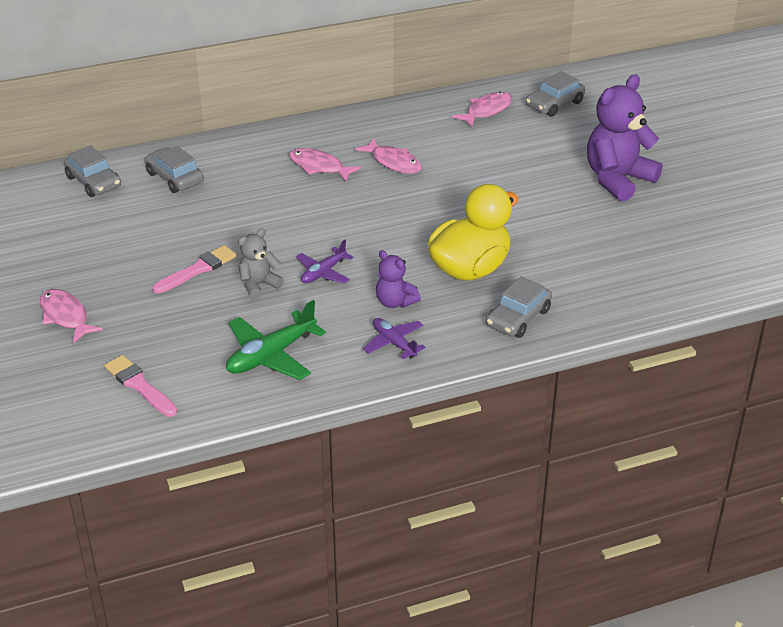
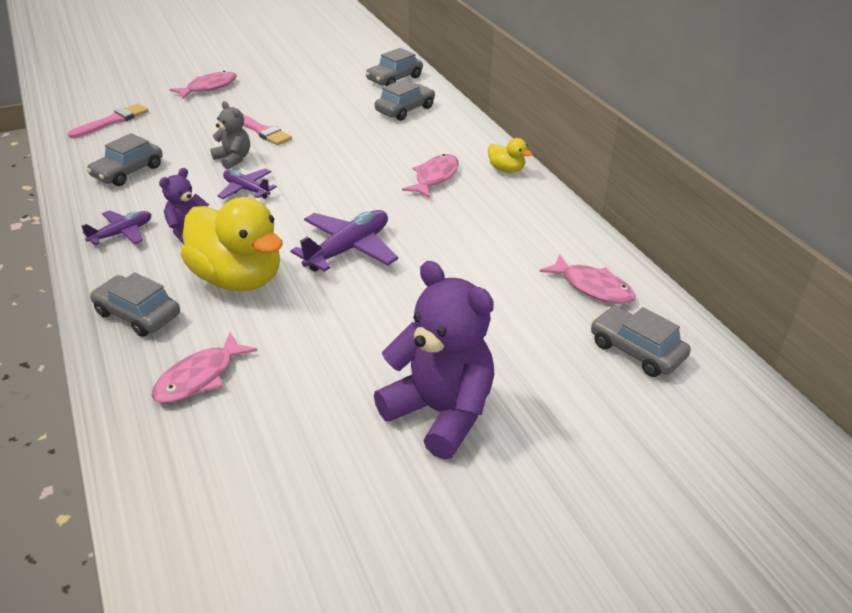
camera: 85 degrees right, 0 degrees up
(271, 355) = (128, 171): green plane -> grey car
(312, 130) = (506, 169): none -> yellow duck
(393, 162) = (452, 221): pink fish -> pink fish (199, 377)
(431, 214) = (348, 249): none -> purple plane

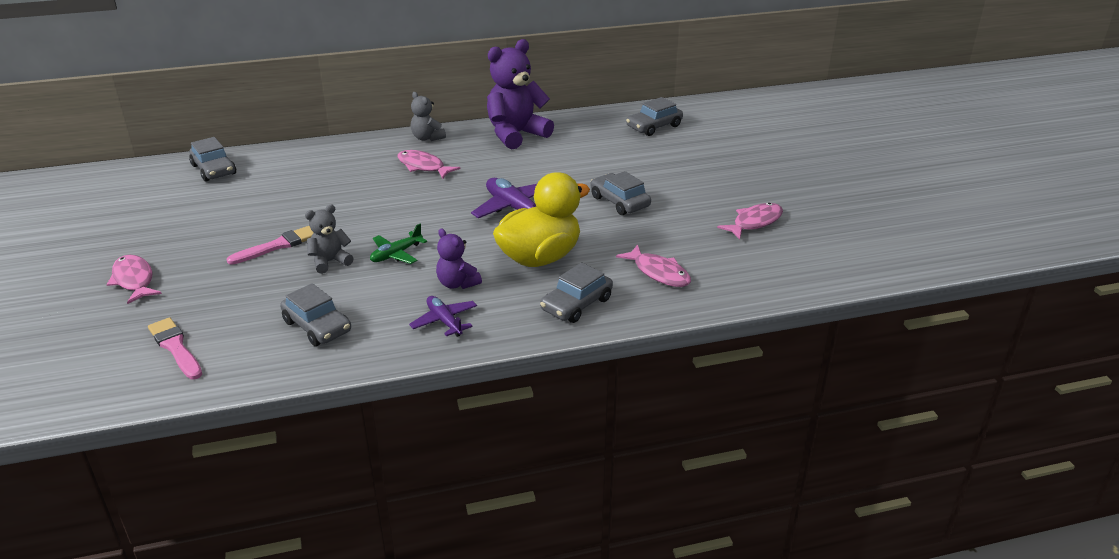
camera: 80 degrees left, 5 degrees down
(246, 190) = (396, 254): purple plane -> green plane
(405, 109) = (288, 169): grey car -> grey car (619, 202)
(440, 412) = (701, 188): purple teddy bear -> purple teddy bear (516, 134)
(506, 169) = (427, 138): yellow duck -> grey teddy bear
(593, 287) = (590, 129): pink fish -> pink fish (754, 222)

